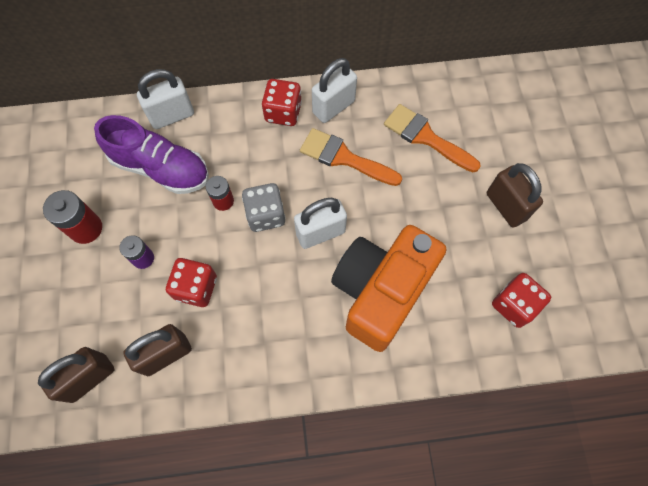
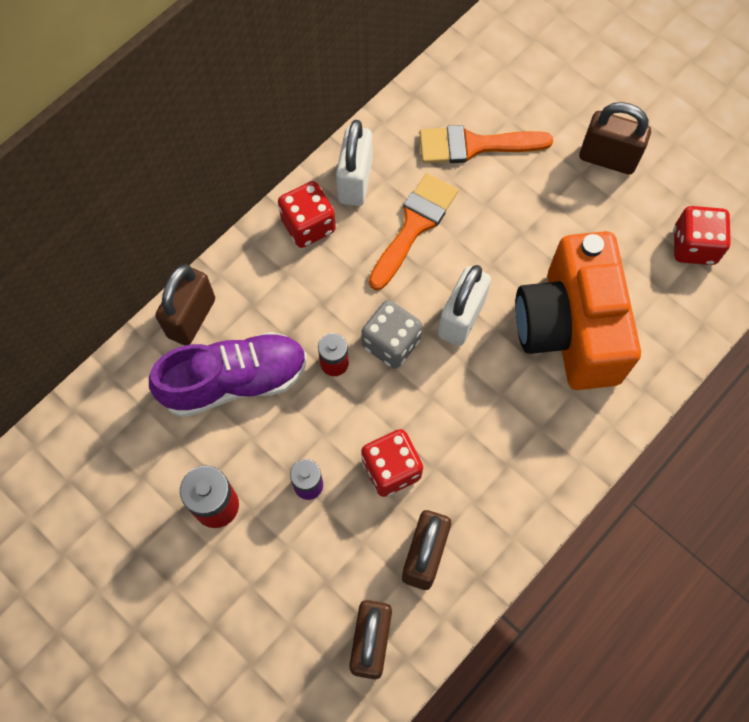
camera: 40 degrees left, 0 degrees up
(172, 116) = (191, 318): white padlock -> brown padlock
(344, 158) = (414, 226): orange brush -> orange brush turned 135 degrees clockwise

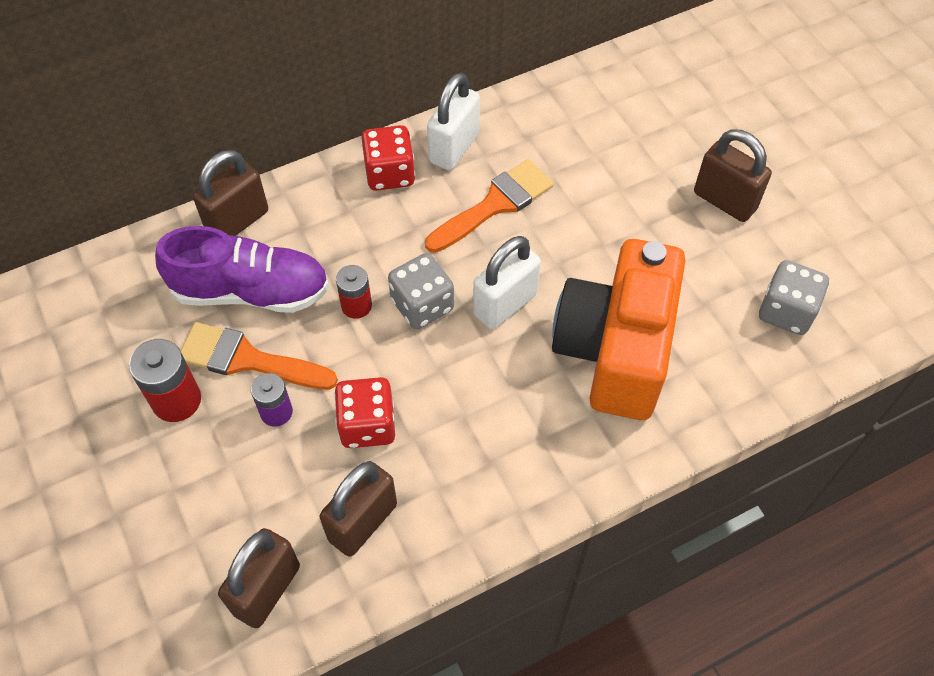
camera: 20 degrees right, 10 degrees down
(474, 145) = (589, 150): orange brush -> orange brush (248, 359)
(694, 246) = (786, 311): red dice -> grey dice

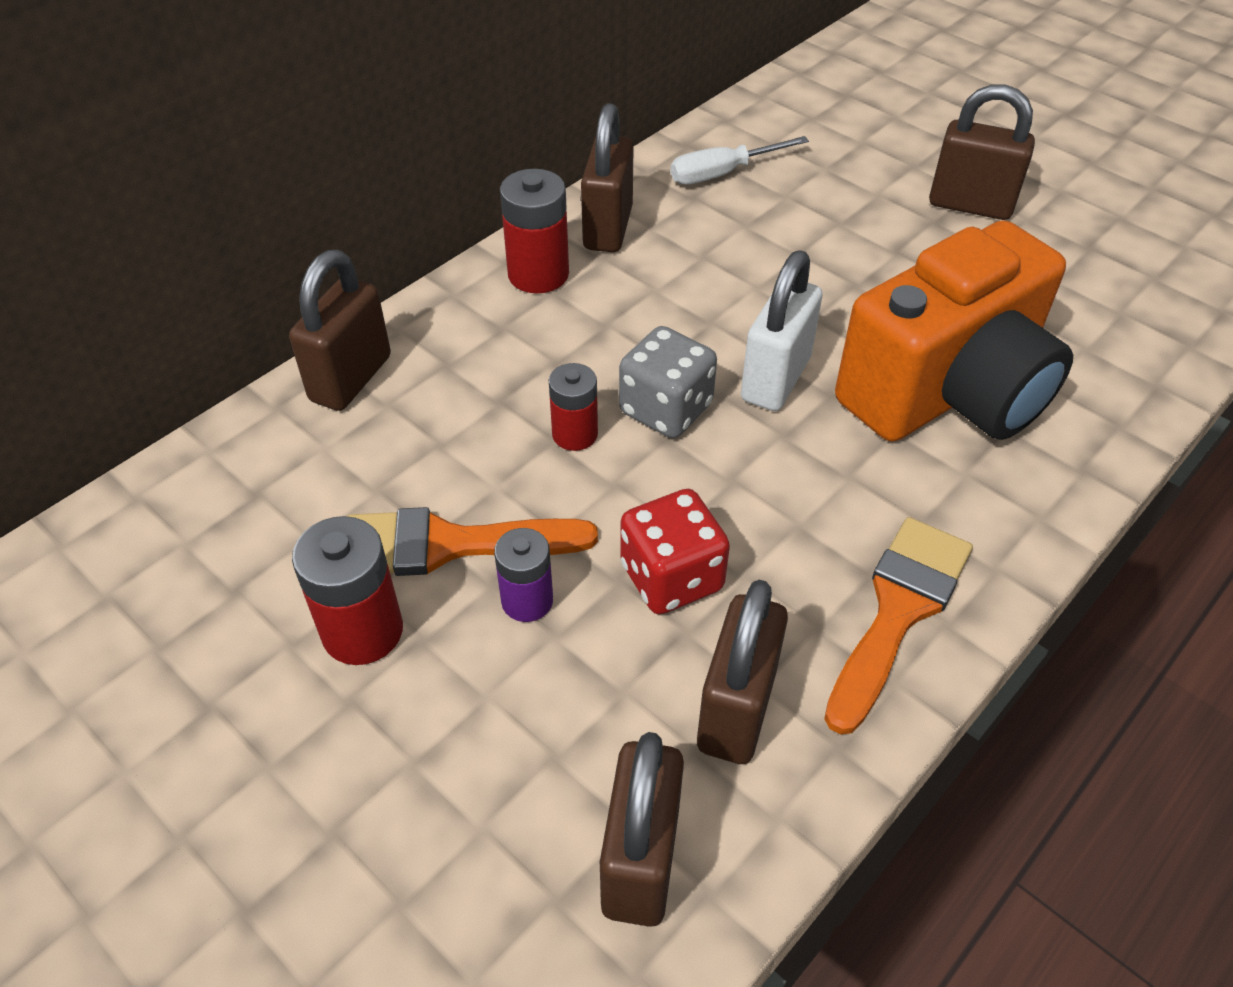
camera: 20 degrees left, 10 degrees down
(251, 291) = (412, 457): purple shoe -> none
(389, 173) = (538, 274): red dice -> red battery
(454, 148) = (608, 228): white padlock -> brown padlock
(495, 205) = (696, 274): orange brush -> orange brush (898, 611)
(558, 122) = (722, 174): none -> white screwdriver
(615, 350) = (948, 393): orange camera -> orange camera turned 120 degrees counterclockwise
(786, 311) = (1119, 296): grey dice -> none

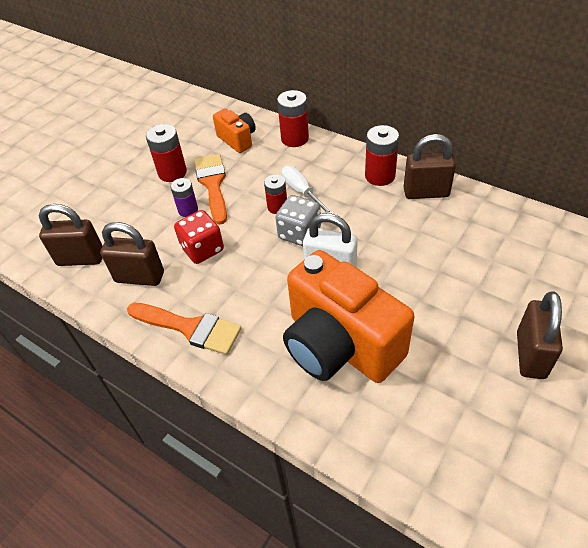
camera: 85 degrees right, 0 degrees up
(295, 482) = (237, 140): none -> orange camera
(351, 378) = (294, 139): brown padlock -> red battery
(722, 174) = (499, 229): white screwdriver -> white screwdriver (302, 192)

